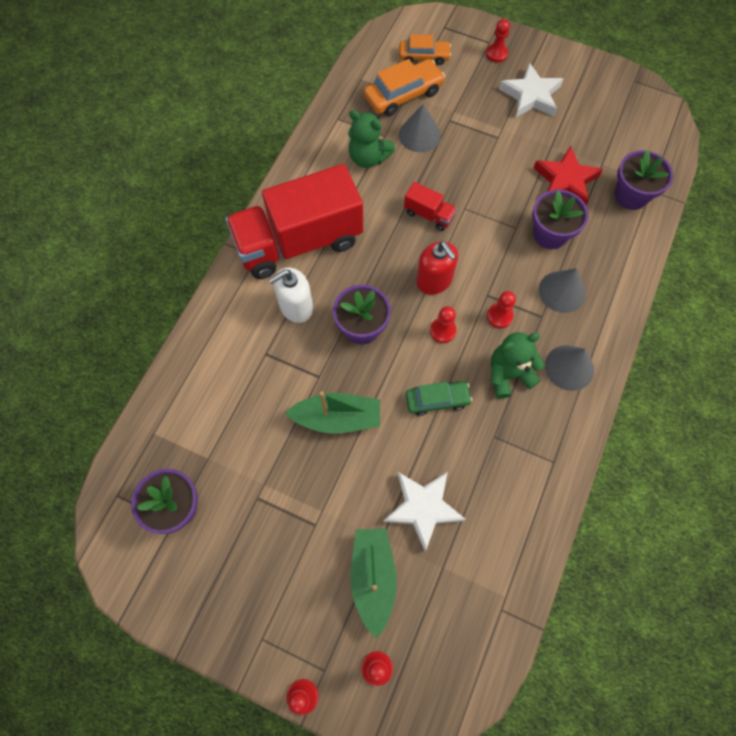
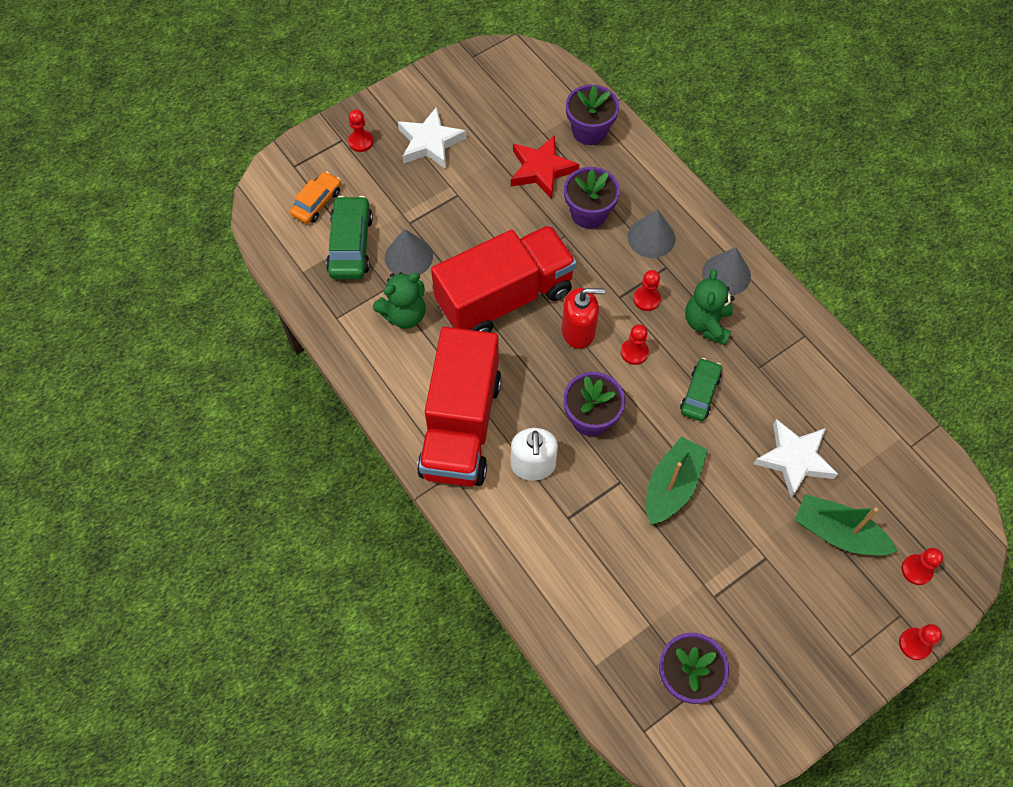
camera: 60 degrees left, 5 degrees down
(403, 95) = (351, 245): orange car -> green car
(429, 214) = (504, 297): red truck -> red truck, size x2.45

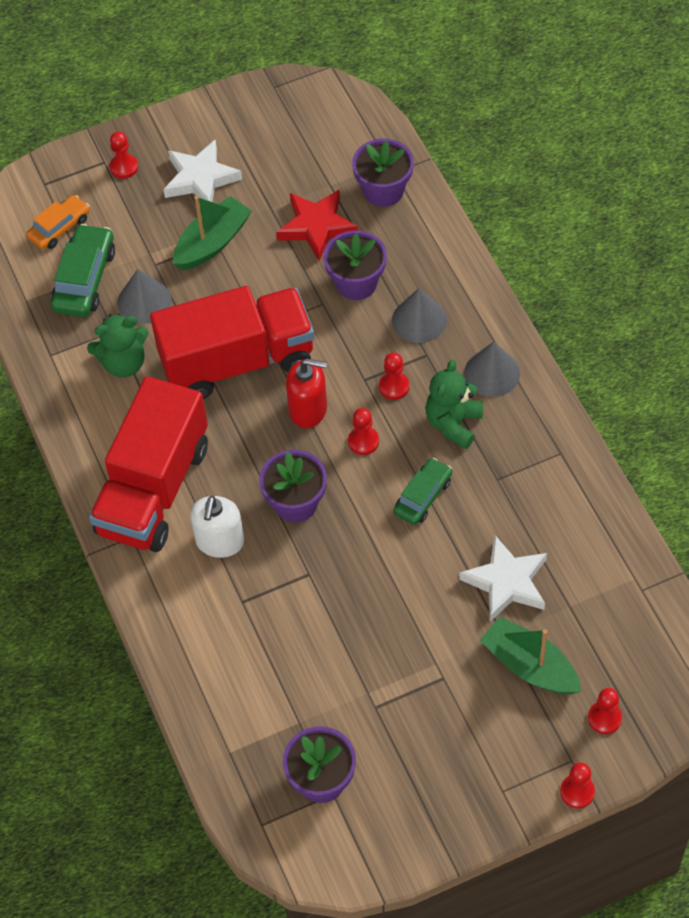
camera: 15 degrees right, 5 degrees down
(672, 486) = (363, 588): green boat -> green boat (212, 243)

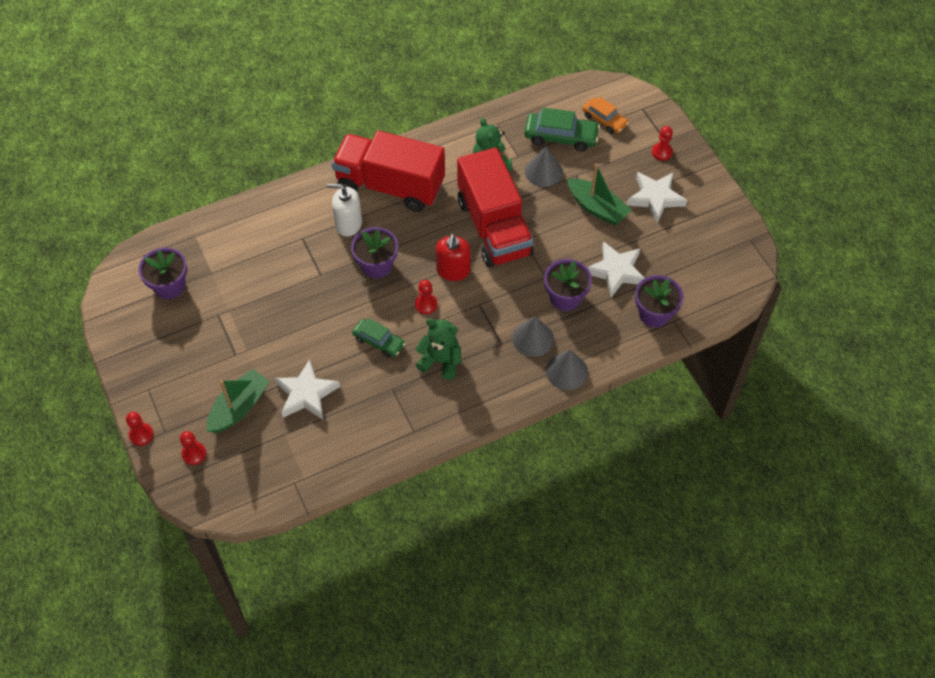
camera: 85 degrees right, 0 degrees up
(316, 227) = (616, 271): red star -> white star
(394, 386) = (473, 323): red pawn -> none
(492, 373) = (485, 386): grey cone -> grey cone (566, 371)

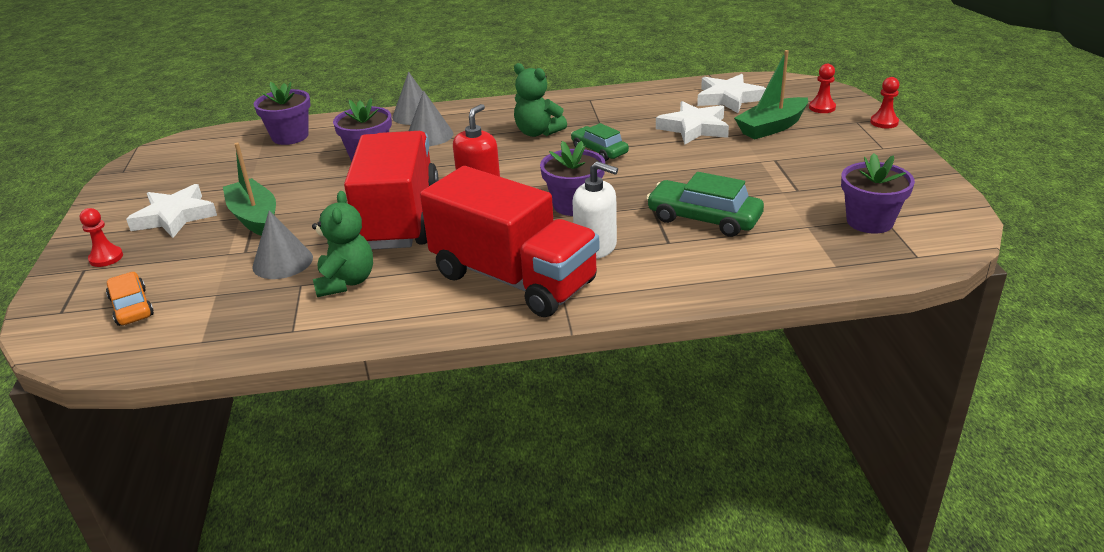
camera: 160 degrees left, 25 degrees down
(426, 304) = (530, 169): red pawn -> none
(561, 137) = (217, 296): green car -> green car (704, 218)
(616, 271) = (294, 167): white star -> white star (728, 98)

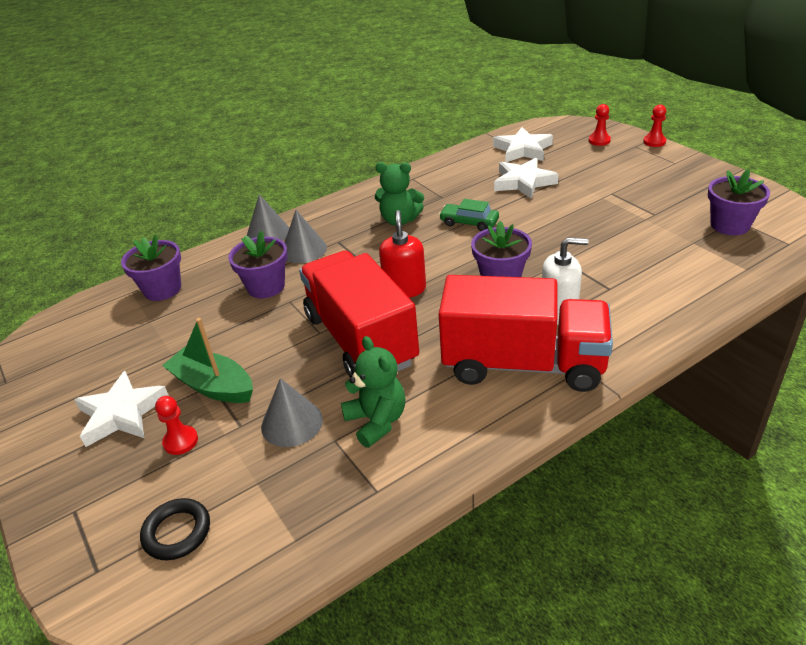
camera: 25 degrees left, 5 degrees up
(106, 258) = (88, 487): red pawn -> red pawn (180, 441)
(132, 307) = (177, 532): orange car -> black ring
(704, 218) = (614, 259): green car -> none
(771, 127) = (580, 166): green boat -> none

